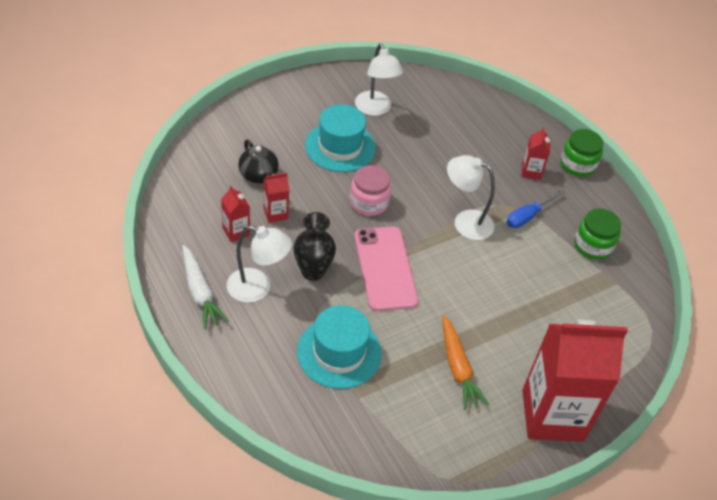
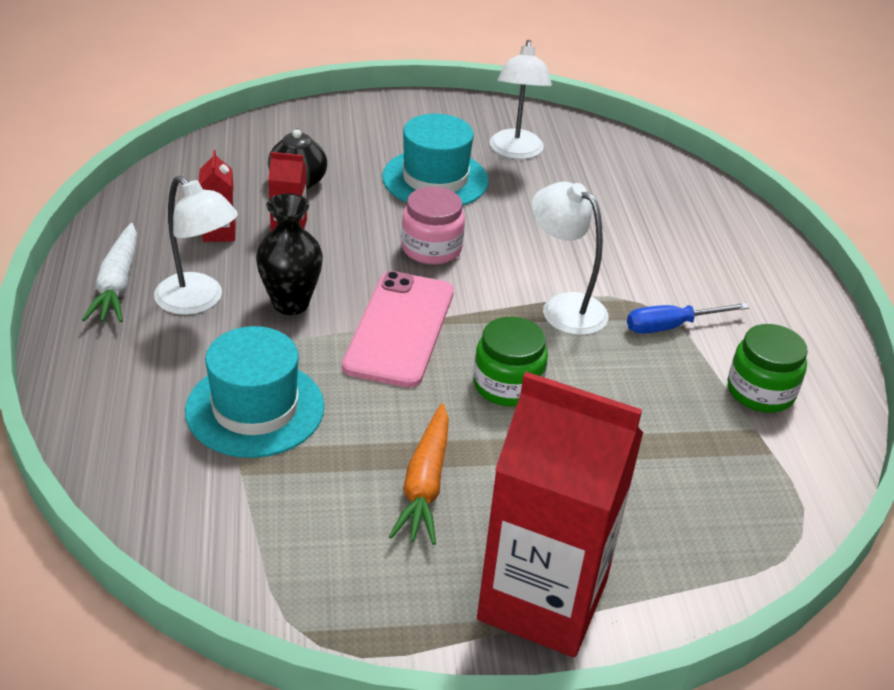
camera: 25 degrees right, 10 degrees down
(531, 172) = (710, 275): red carton -> none
(577, 164) = (795, 285): green jar -> green jar (507, 385)

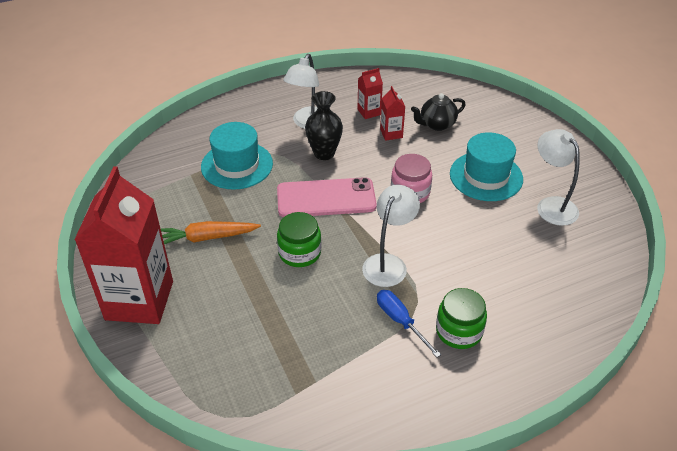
camera: 75 degrees right, 5 degrees up
(117, 284) = (306, 95): white carrot -> none
(515, 152) = (551, 205): white lamp -> white lamp turned 75 degrees clockwise
(760, 391) = (356, 380): green jar -> green jar (459, 331)

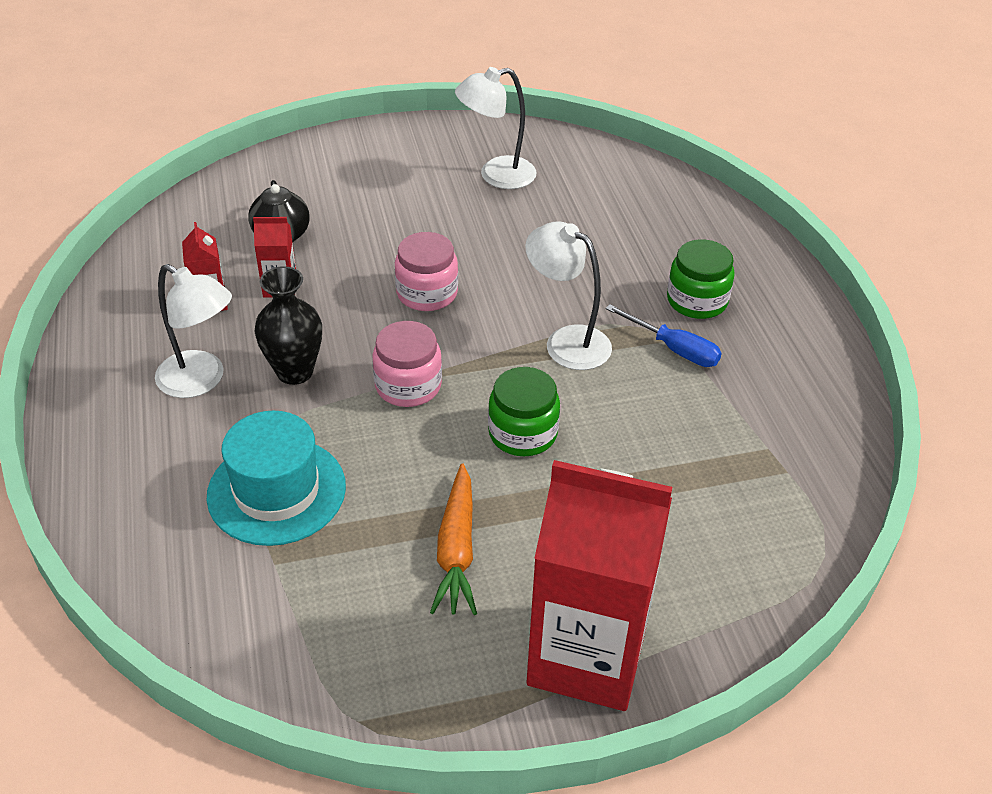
camera: 80 degrees left, 0 degrees up
(326, 198) = (408, 385): pink phone -> pink jar
(400, 321) = (674, 349): blue screwdriver -> blue screwdriver turned 120 degrees counterclockwise
(486, 176) = (419, 215): turquoise hat -> none

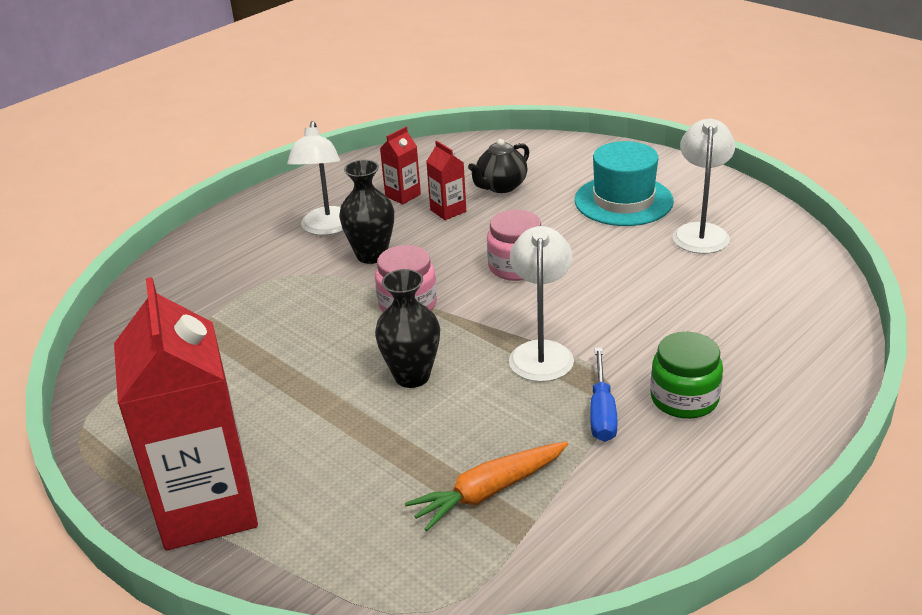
camera: 60 degrees right, 10 degrees down
(276, 491) = (255, 301): turquoise hat -> turquoise hat (623, 201)
(456, 549) = (264, 398): orange carrot -> orange carrot (489, 492)
(496, 175) = (700, 232): white lamp -> white lamp turned 60 degrees clockwise
(522, 433) = (412, 376): green jar -> black vase

